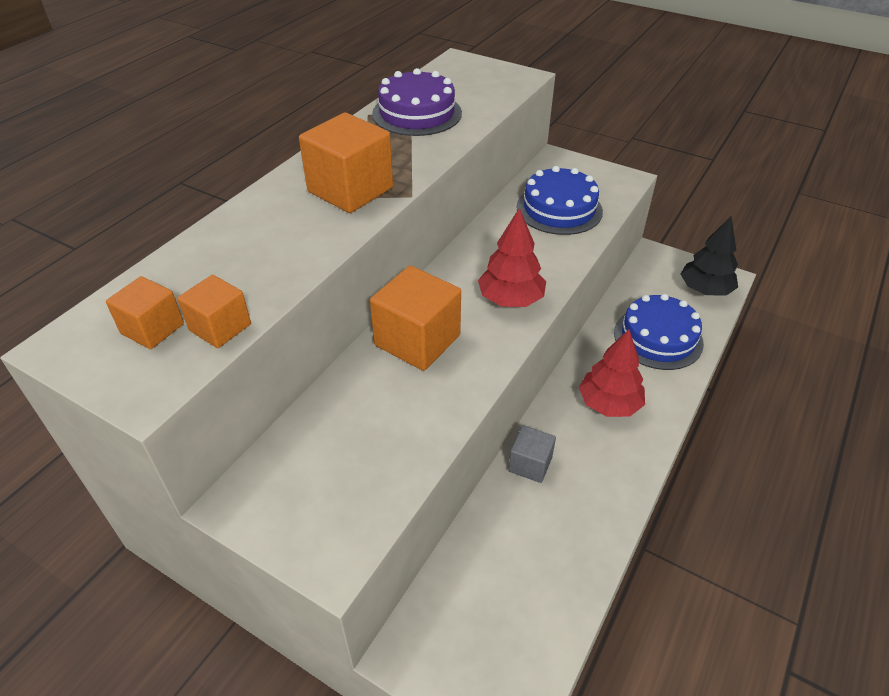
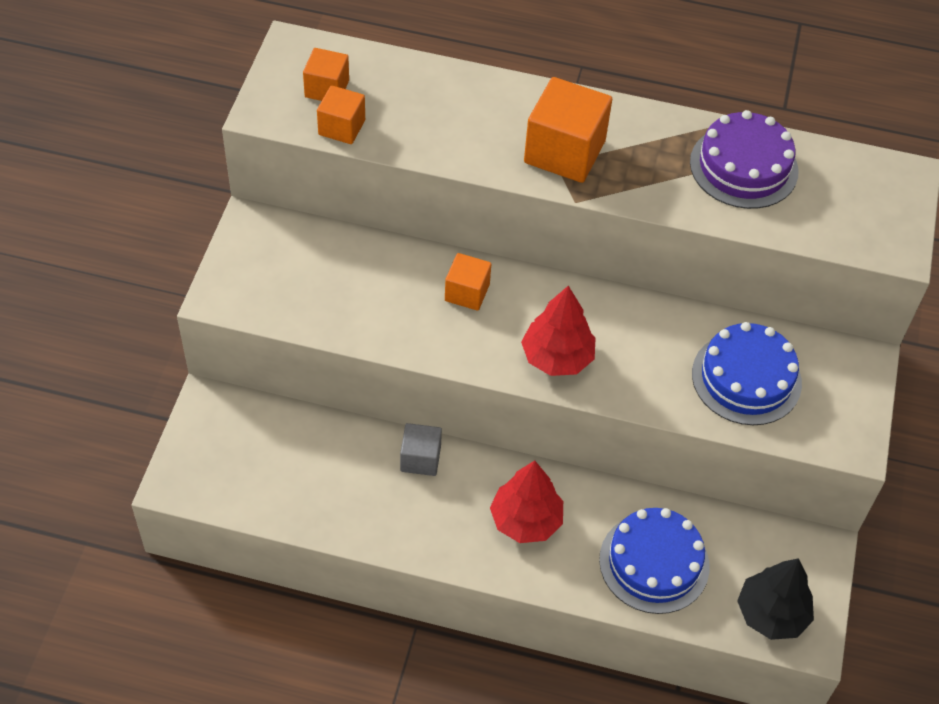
camera: 70 degrees right, 10 degrees up
(417, 340) = (467, 292): orange cube -> orange cube, size x0.57

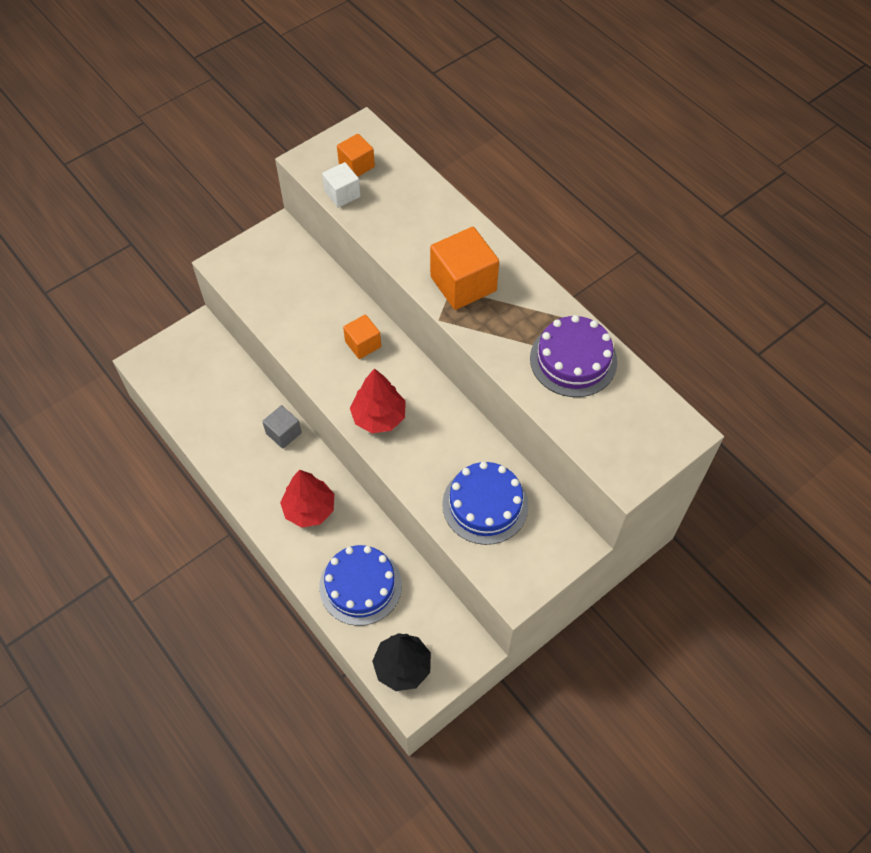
camera: 40 degrees right, 5 degrees up
(342, 127) = (342, 194): orange cube -> white cube

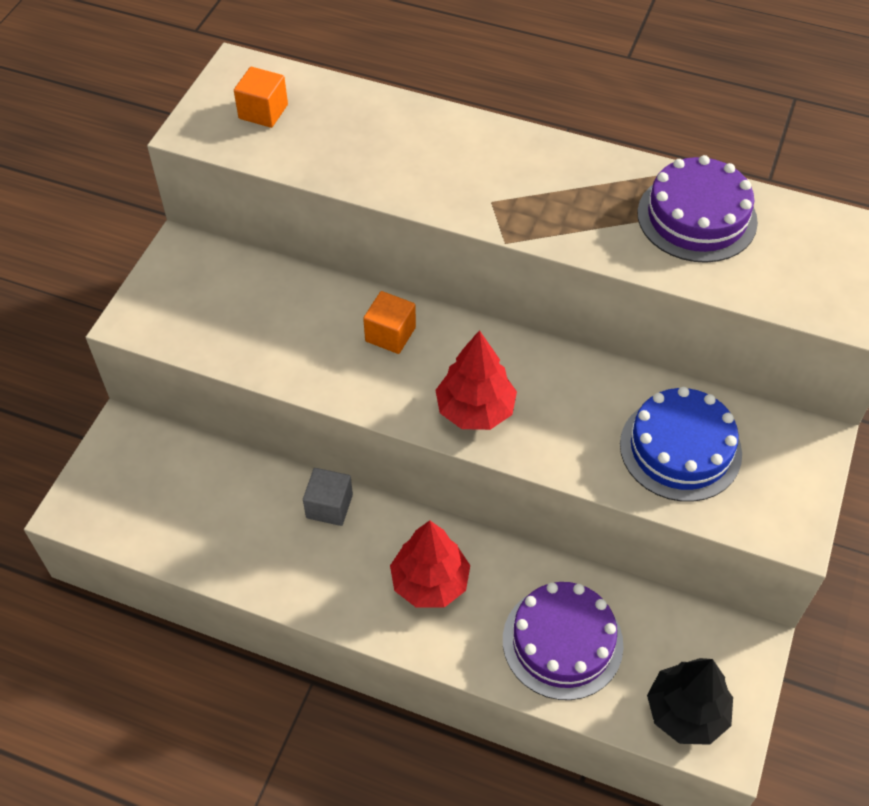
camera: 30 degrees left, 5 degrees down
(342, 194) = (270, 151): white cube -> none
(360, 585) = (562, 642): blue cake -> purple cake
(463, 284) = (502, 190): orange cube -> none

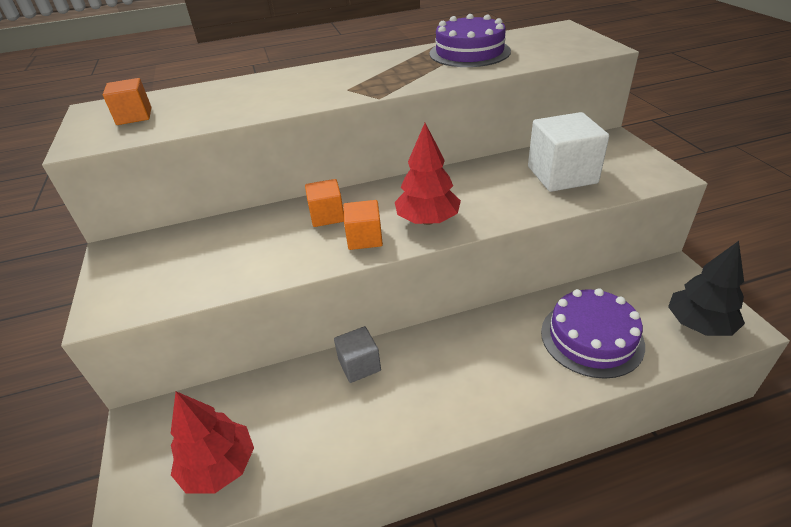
camera: 35 degrees left, 15 degrees down
(397, 390) = (364, 238): none -> orange cube
(430, 582) = (476, 362): red tree -> red tree (219, 466)
(680, 449) = (562, 175): blue cake -> white cube

